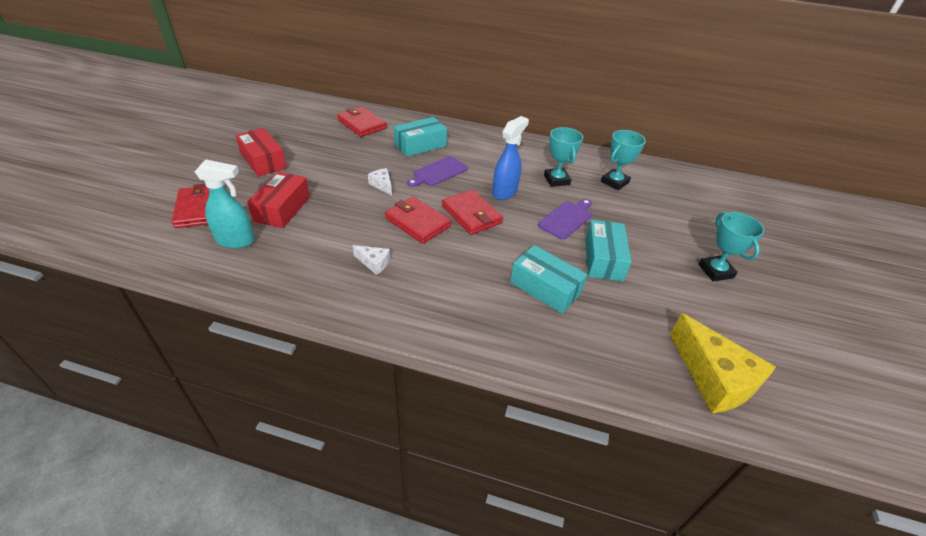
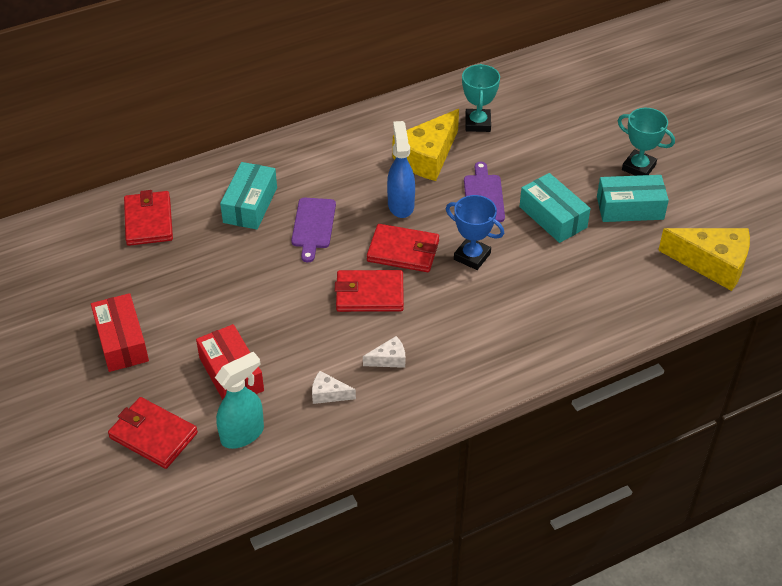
camera: 40 degrees left, 5 degrees up
(263, 161) = (122, 341): red box -> red box turned 60 degrees clockwise
(361, 124) = (148, 221): red wallet -> red wallet turned 75 degrees clockwise
(382, 185) = (283, 279): white cheese -> white cheese (328, 394)
(512, 245) = (472, 256): none -> blue trophy
(545, 288) = (540, 277): turquoise box -> turquoise box (630, 208)
(556, 180) = (427, 157): turquoise trophy -> yellow cheese

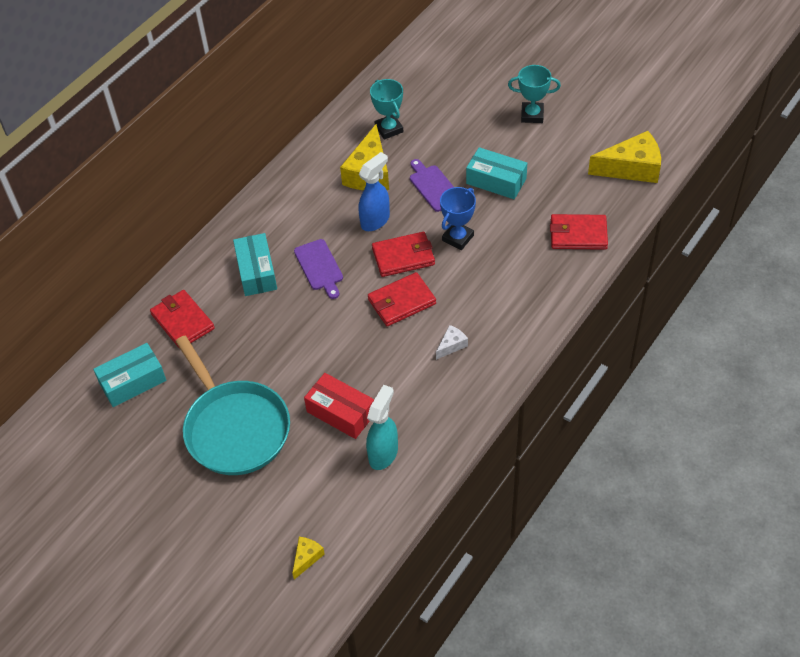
camera: 25 degrees left, 5 degrees up
(95, 499) = (307, 558): none -> yellow cheese
(122, 341) = (235, 428): red box -> turquoise pan
(153, 435) = (315, 488): red wallet -> red wallet (578, 234)
(328, 394) = (425, 393): white cheese -> none
(400, 205) = (375, 220): blue spray bottle -> blue spray bottle turned 75 degrees clockwise
(472, 256) = (458, 238): blue trophy -> blue trophy turned 60 degrees counterclockwise
(630, 208) = (546, 150): turquoise box -> turquoise box (133, 382)

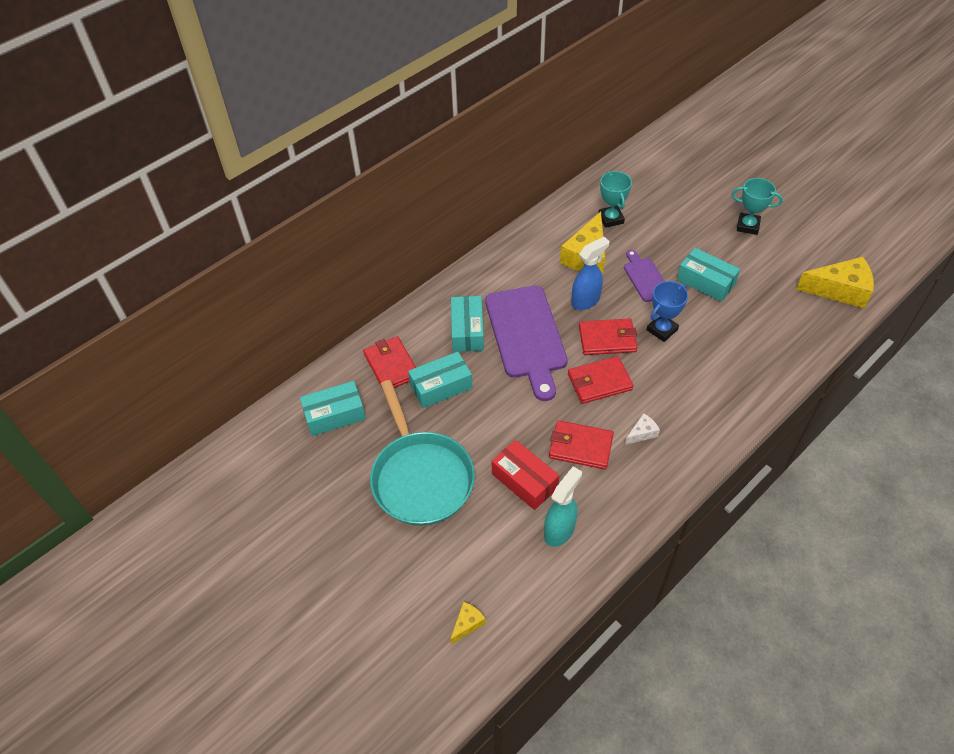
camera: 10 degrees right, 0 degrees up
(239, 334) = (441, 386): none -> turquoise box
(319, 267) = (526, 336): purple cutting board -> purple cutting board, size x1.96
(578, 234) = (780, 345): red wallet -> red wallet (580, 447)

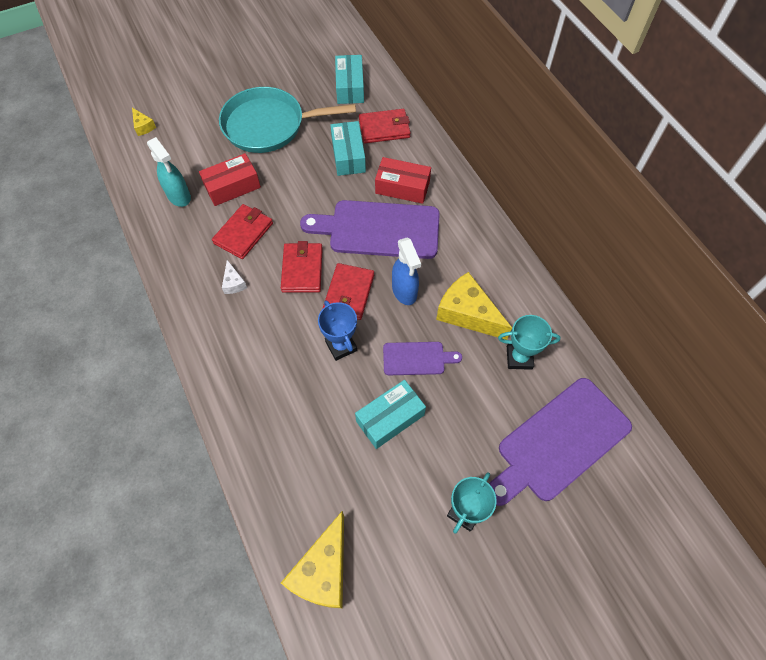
camera: 105 degrees right, 10 degrees up
(467, 331) = (402, 187): turquoise box -> red box
(666, 188) = (559, 442): none -> purple cutting board

